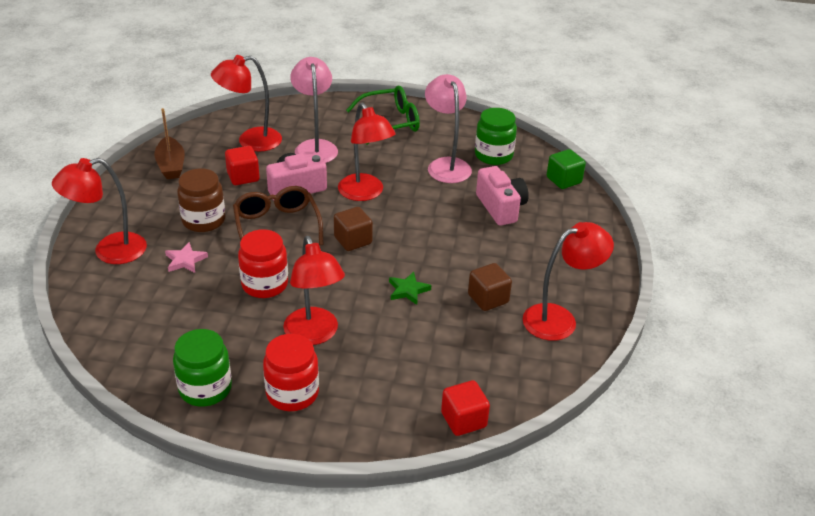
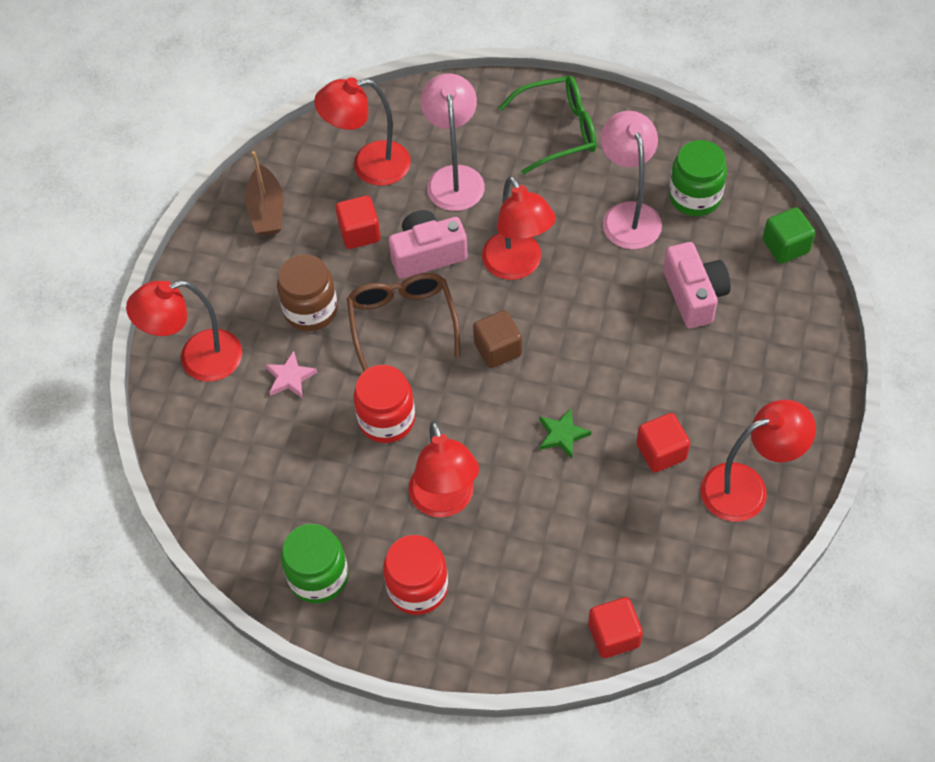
camera: 10 degrees right, 20 degrees up
(488, 299) = (661, 452): brown cube -> red cube

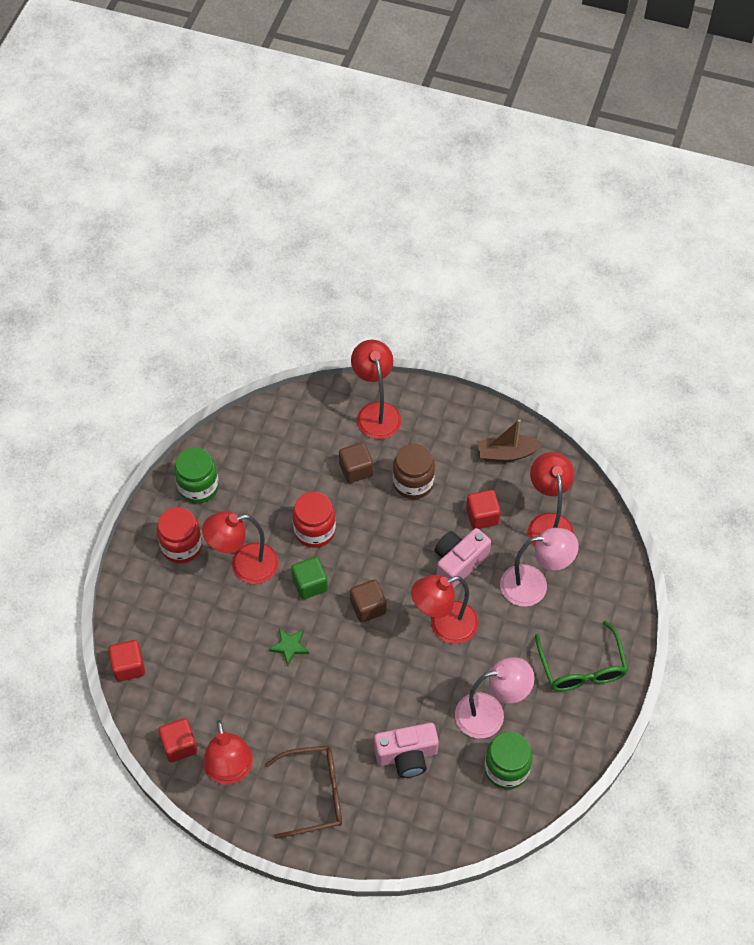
camera: 90 degrees right, 0 degrees up
(290, 377) = (356, 469): pink star -> brown cube
(402, 322) = (397, 543): brown glasses -> brown glasses (314, 794)
(427, 254) = (459, 562): pink camera -> pink camera turned 120 degrees counterclockwise
(661, 452) = (267, 714): red cube -> red cube (179, 745)
(785, 246) = (451, 836): green cube -> green cube (310, 584)

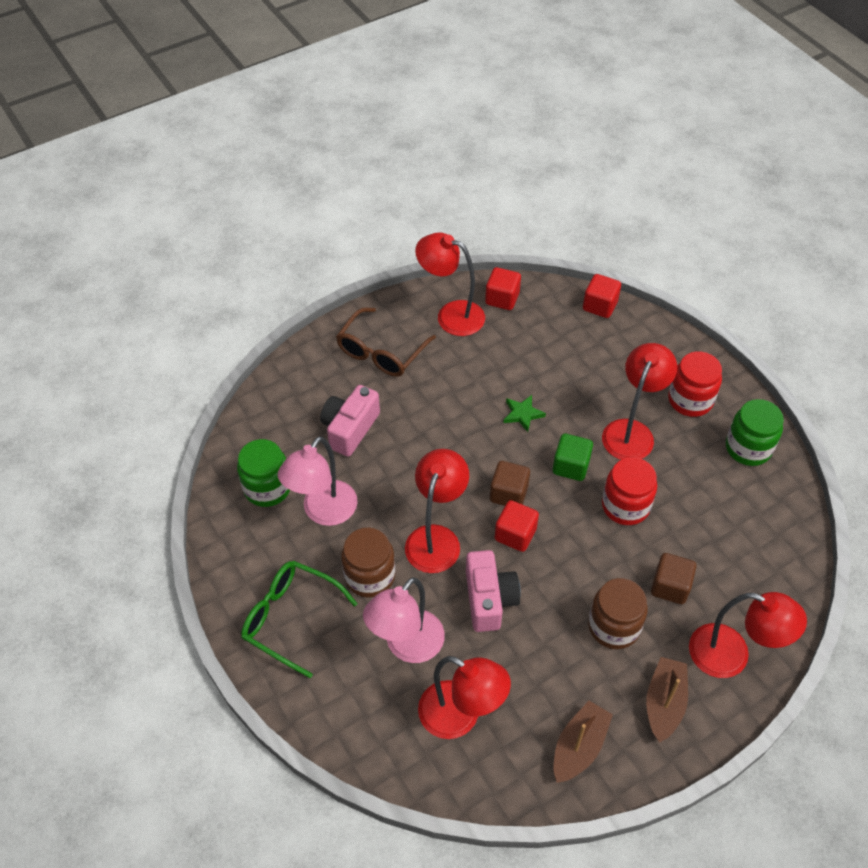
camera: 130 degrees right, 5 degrees down
(439, 428) = (664, 703): none -> brown boat
(482, 516) = (522, 660): red cube -> red cube (515, 534)
(509, 644) = (370, 576): none -> brown jar

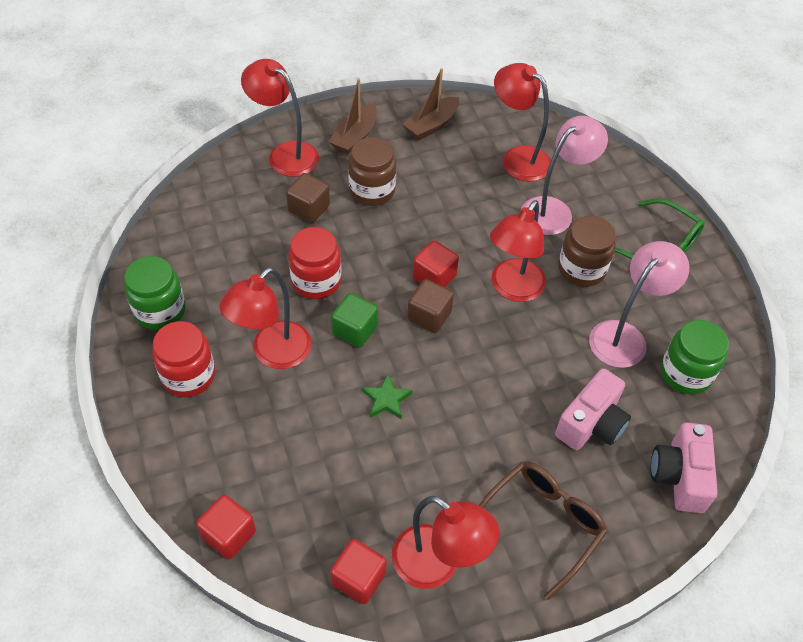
camera: 170 degrees left, 0 degrees up
(489, 599) = (474, 230): pink camera -> pink camera (679, 476)

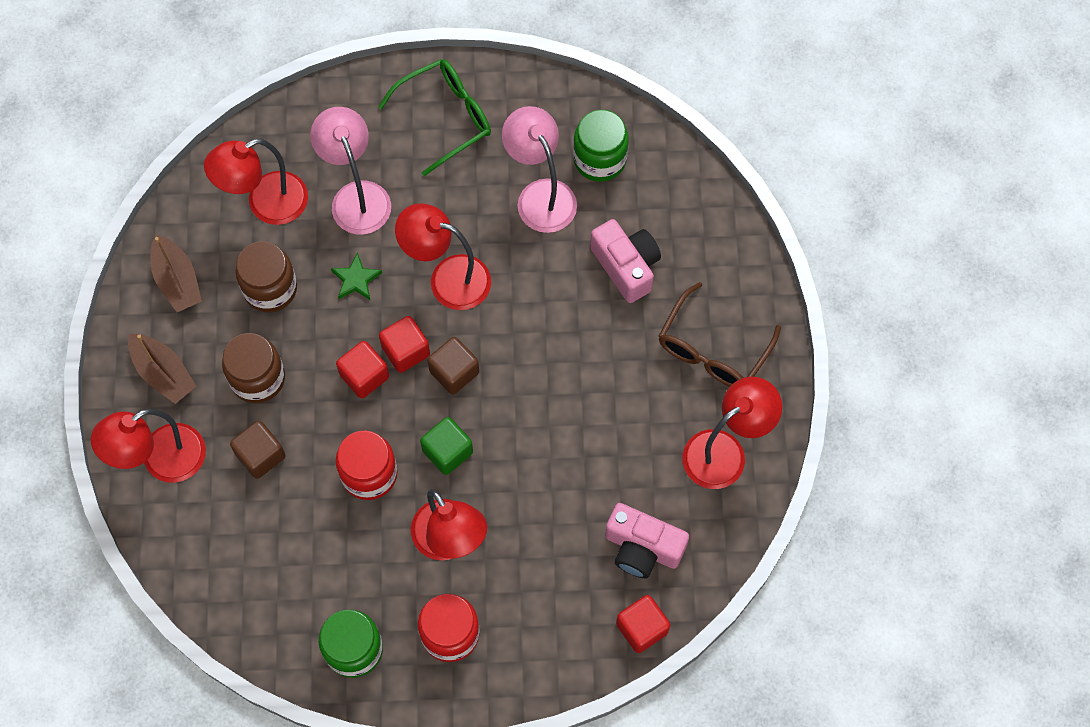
camera: 70 degrees left, 15 degrees up
(358, 579) = (717, 522): red cube -> red cube (364, 376)
(386, 399) = (541, 444): green star -> green star (356, 279)
(512, 289) = (447, 278): red lamp -> red lamp turned 150 degrees clockwise
(542, 525) = (713, 349): brown glasses -> brown glasses turned 120 degrees counterclockwise
(581, 269) = (445, 201): brown jar -> brown jar (270, 288)
(679, 476) = (702, 214): pink camera -> pink camera (642, 548)

